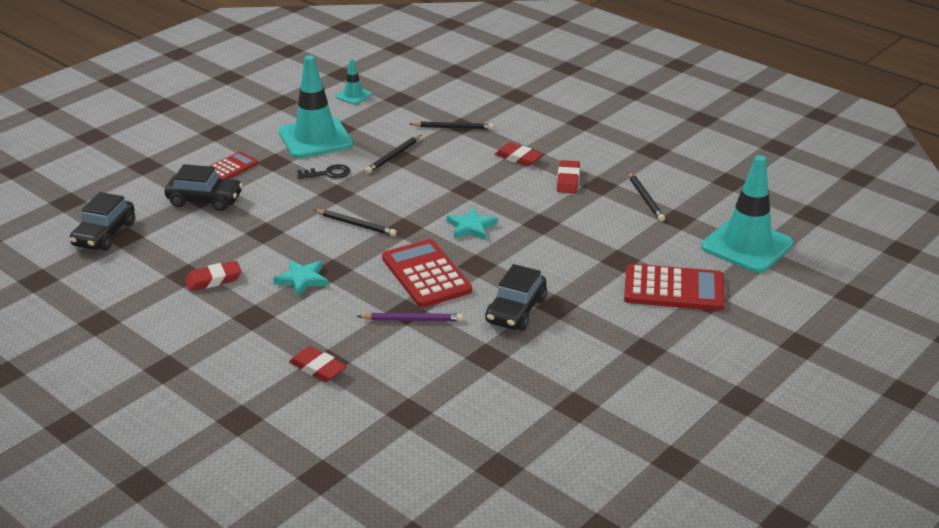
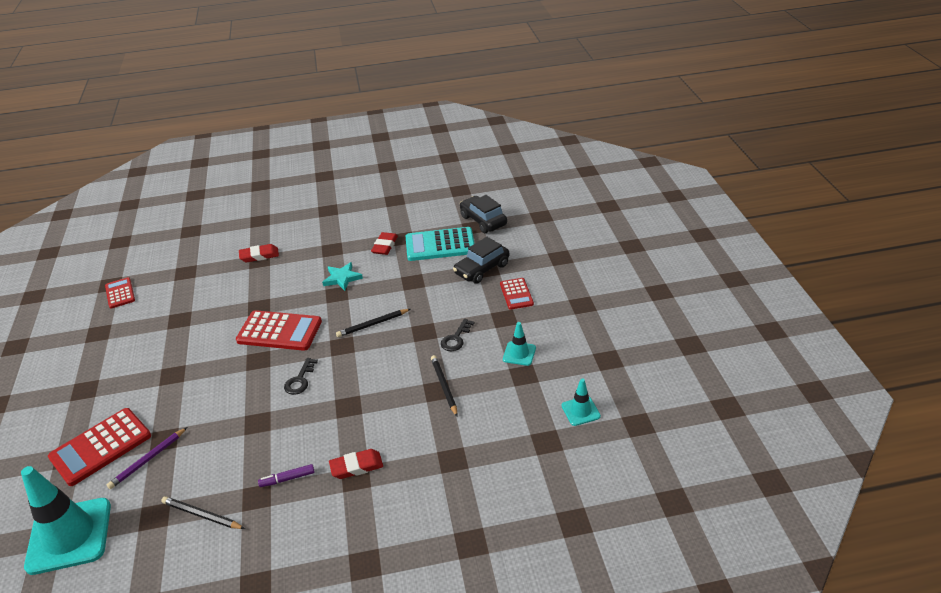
camera: 130 degrees right, 5 degrees up
(180, 243) = (440, 245): none -> turquoise calculator
(315, 138) = (519, 353): turquoise traffic cone -> turquoise traffic cone, size x0.48
(412, 320) = (248, 305): purple pencil -> purple pencil (148, 460)
(453, 128) = (453, 450): black pencil -> none
(471, 227) = (300, 380): turquoise star -> black key
(503, 443) = (120, 293): none -> red calculator
(516, 311) = (194, 353): black car -> none
(568, 180) = (287, 479): red eraser -> purple marker

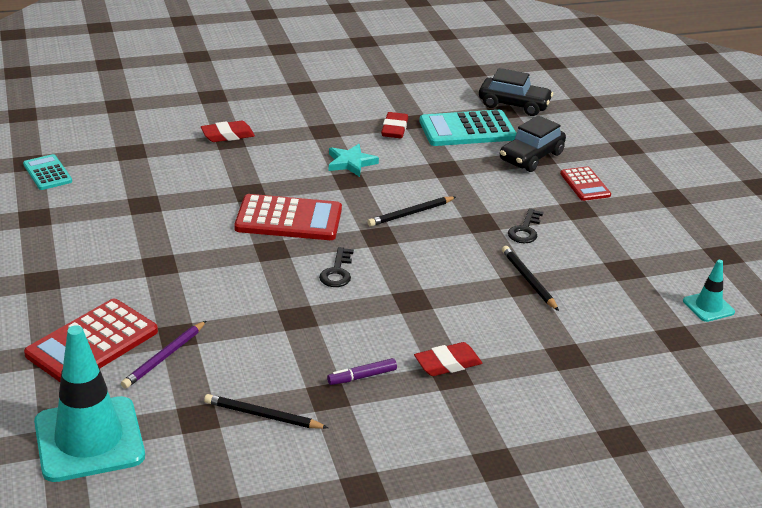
camera: 10 degrees left, 5 degrees down
(120, 293) = (47, 173): red calculator -> turquoise calculator
(483, 220) = (514, 105): black car -> black car turned 150 degrees clockwise
(519, 353) = (611, 247): turquoise traffic cone -> none

